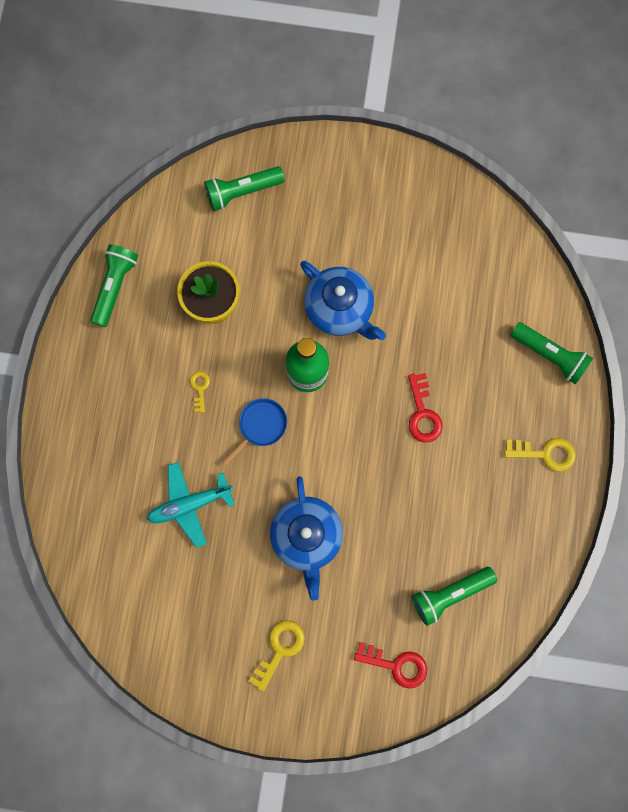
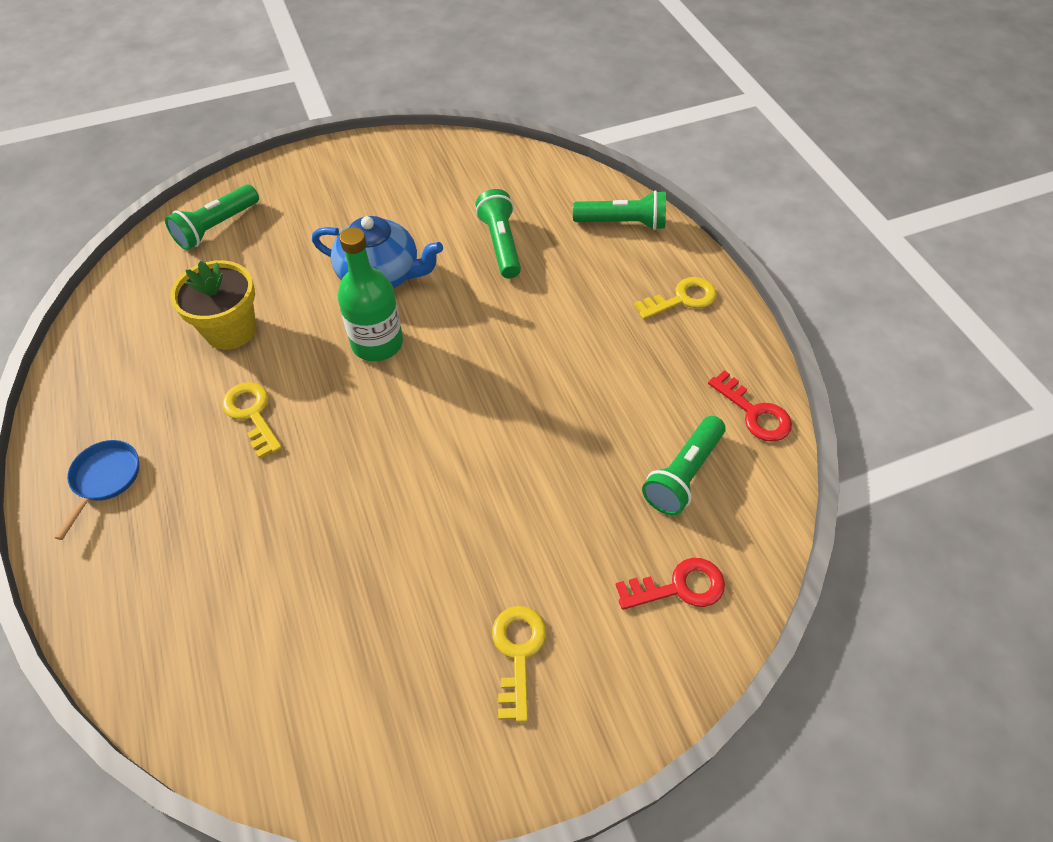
camera: 30 degrees left, 25 degrees down
(115, 287) = (96, 364): green flashlight -> green flashlight (501, 244)
(190, 504) = (299, 542): turquoise plane -> none
(200, 388) = (252, 414): yellow key -> yellow key, size x1.67
(260, 426) = (349, 417): blue pan -> blue pan (105, 479)
(307, 536) = (473, 501): blue teapot -> none
(423, 414) = (531, 323): red key -> red key (754, 413)

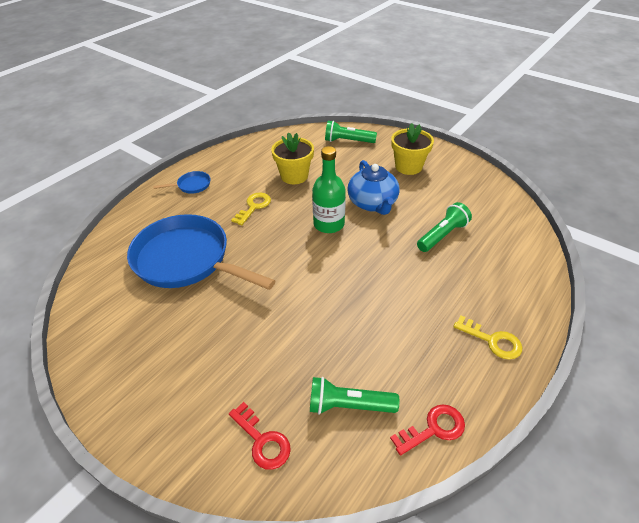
camera: 60 degrees right, 10 degrees down
(293, 556) = (187, 260): none -> blue pan
(345, 199) = (408, 167): none -> yellow flower pot
(518, 652) = (177, 375): yellow key -> none
(622, 223) = (522, 280): green flashlight -> none
(754, 413) = (434, 428): red key -> red key turned 135 degrees counterclockwise

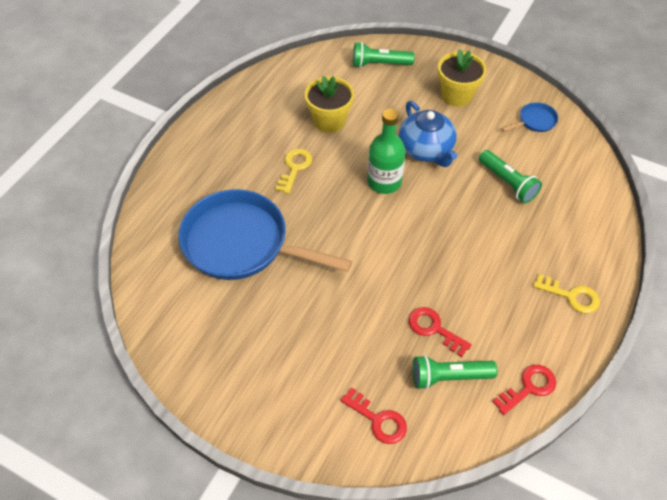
camera: 10 degrees left, 10 degrees up
(192, 185) = (213, 146): blue pan -> blue pan (535, 121)
(344, 355) = (434, 329): none -> red key
(442, 235) = (507, 183): green flashlight -> green flashlight turned 105 degrees clockwise

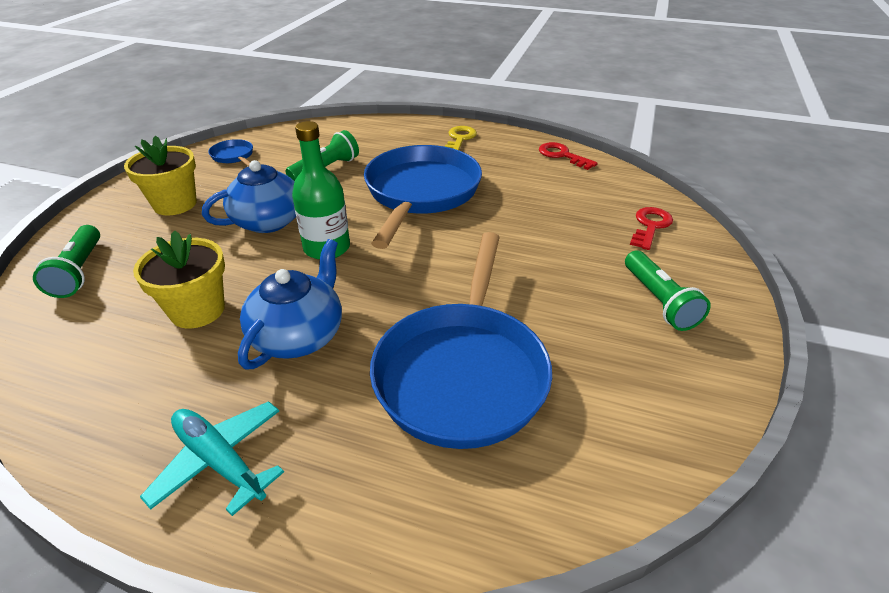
camera: 100 degrees left, 15 degrees down
(215, 141) = (220, 461): none -> turquoise plane
(295, 168) = (299, 335): yellow key -> blue teapot
(434, 329) = (528, 202): red key -> none
(449, 377) = (577, 191): green flashlight -> green flashlight (658, 301)
(458, 248) = (421, 193): none -> blue pan

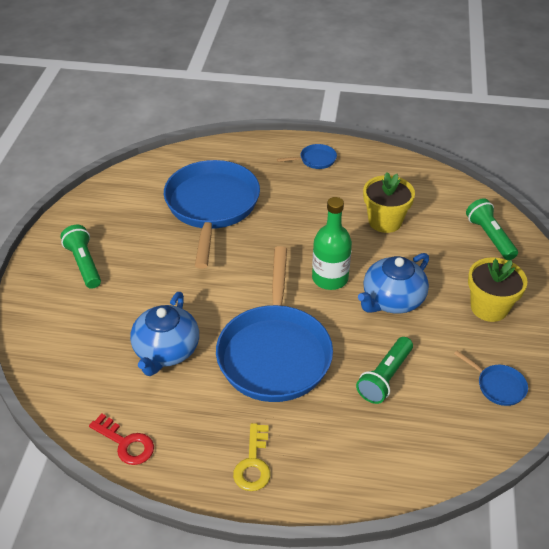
camera: 170 degrees right, 5 degrees up
(220, 461) = (315, 160): turquoise plane -> blue pan
(299, 335) = (312, 214): blue teapot -> blue teapot (166, 351)
(650, 226) = (63, 337): red key -> none

